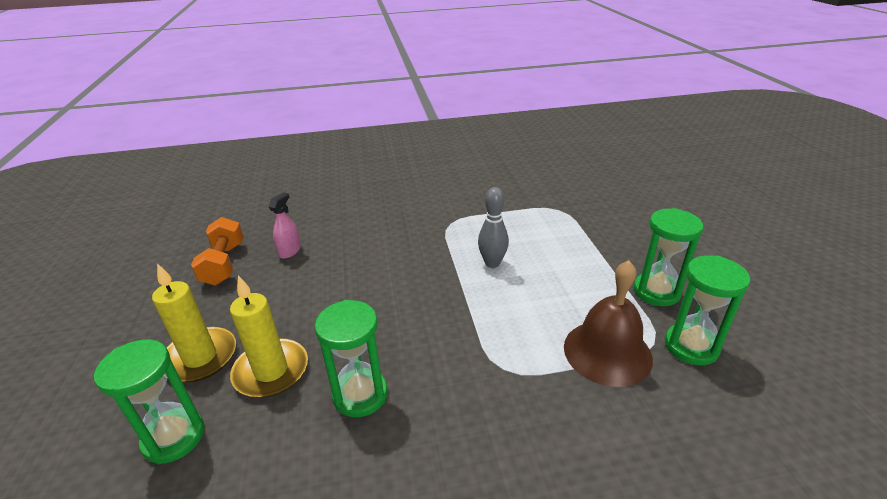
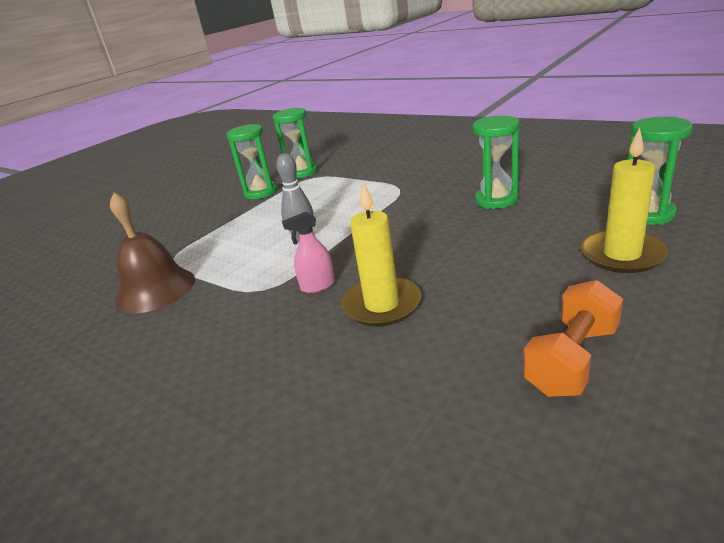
camera: 130 degrees left, 5 degrees down
(271, 371) = (554, 227): yellow candle -> yellow candle (382, 305)
(290, 251) = (464, 336): pink spray bottle -> pink spray bottle (318, 286)
(607, 352) = (339, 180): brown bell -> brown bell (155, 289)

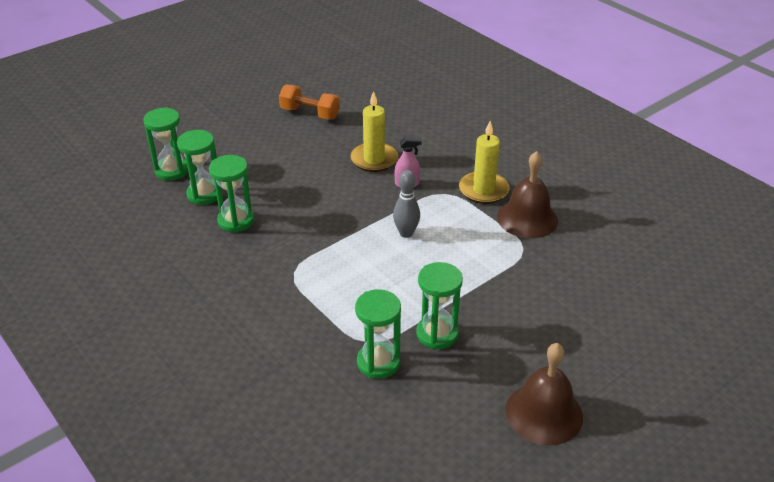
camera: 170 degrees left, 10 degrees up
(187, 184) = (544, 413): none -> brown bell
(565, 207) = (204, 194): none -> green hourglass
(572, 359) = (310, 113): orange dumbbell -> orange dumbbell turned 60 degrees clockwise
(622, 255) = (226, 149): yellow candle -> yellow candle (483, 190)

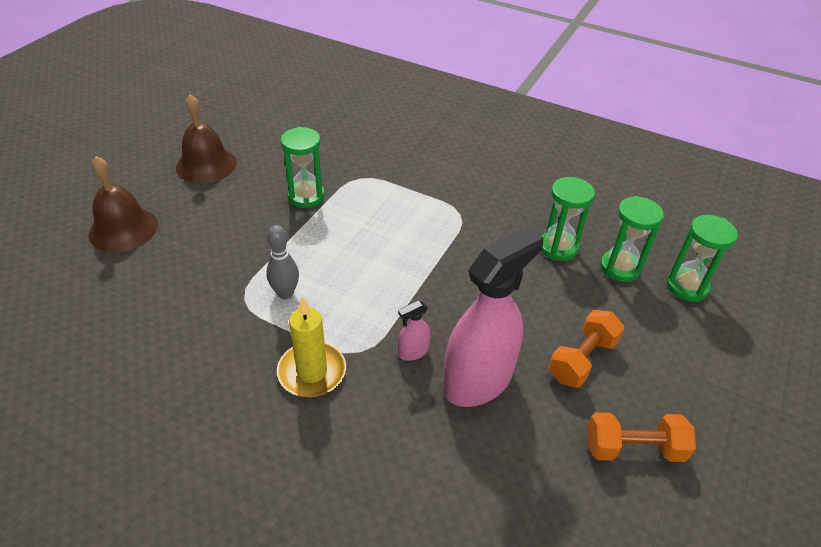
camera: 155 degrees right, 5 degrees up
(296, 153) = (582, 359): none -> orange dumbbell
(374, 159) = (478, 381): yellow candle -> pink spray bottle
(378, 362) = (344, 166): green hourglass -> none
(406, 233) = (379, 282): grey bowling pin -> grey bowling pin (285, 293)
(527, 218) = (245, 343): brown bell -> brown bell (123, 229)

